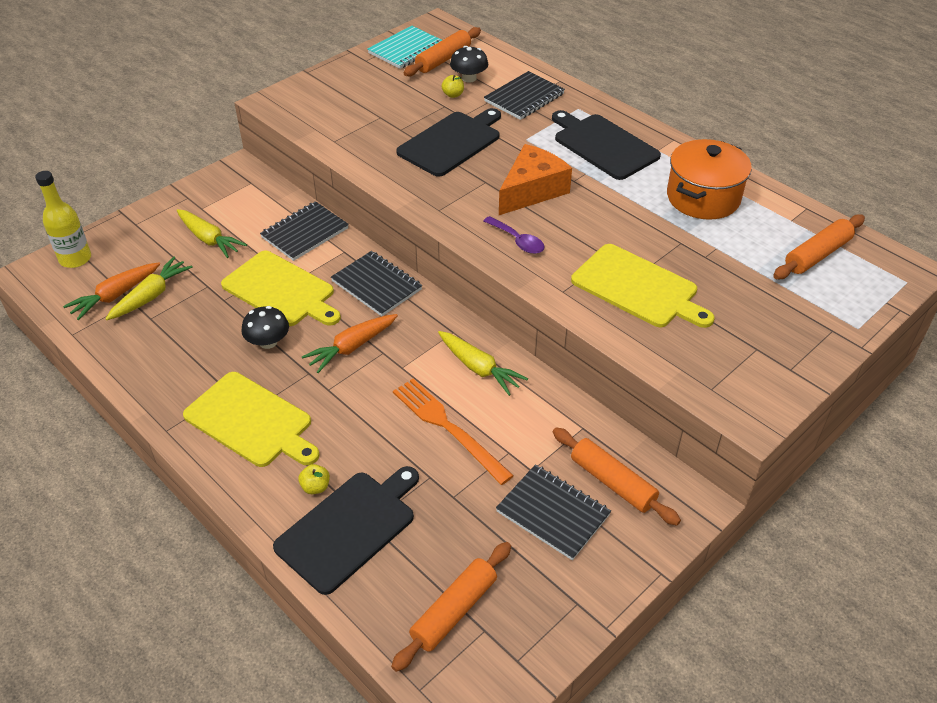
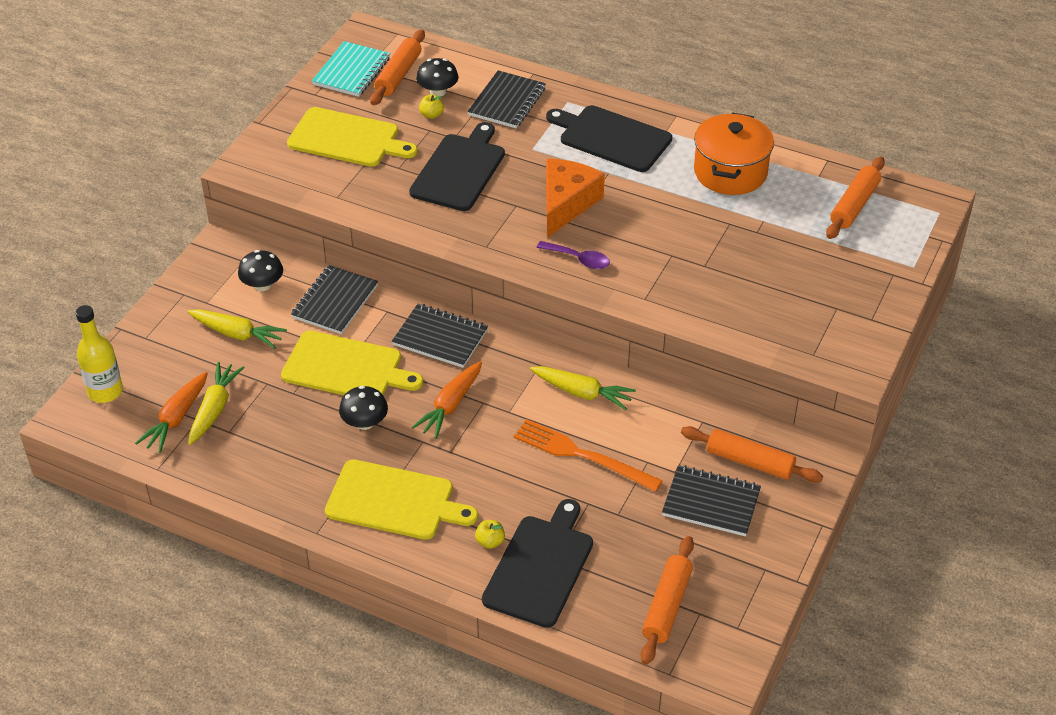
camera: 20 degrees left, 0 degrees up
(254, 205) = (262, 285): none -> black mushroom
(638, 288) = (711, 278): yellow cutting board -> yellow cutting board (347, 139)

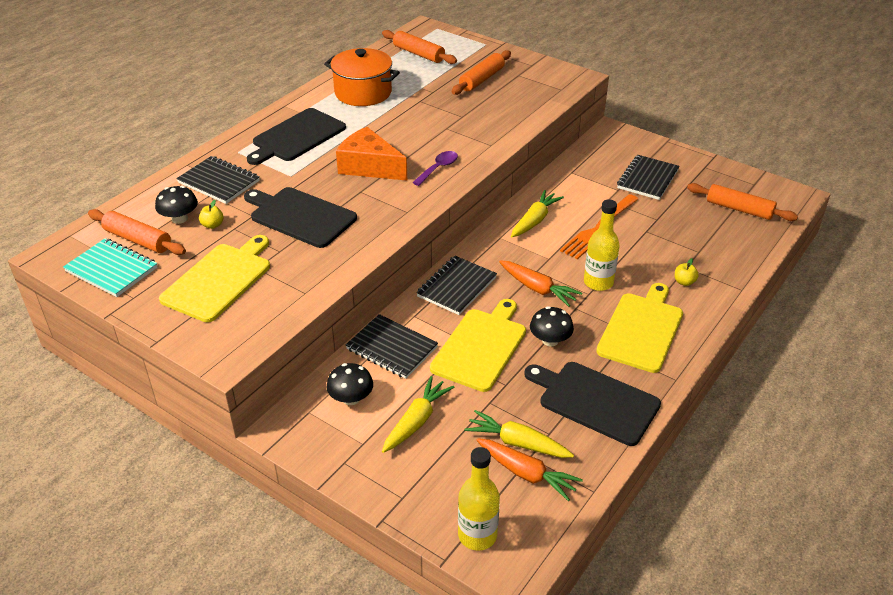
camera: 80 degrees left, 5 degrees down
(473, 459) = (598, 282): none -> yellow bottle
(540, 567) = (708, 260): black cutting board -> black cutting board (595, 401)
(750, 462) = (611, 159): orange rolling pin -> orange rolling pin (481, 79)

